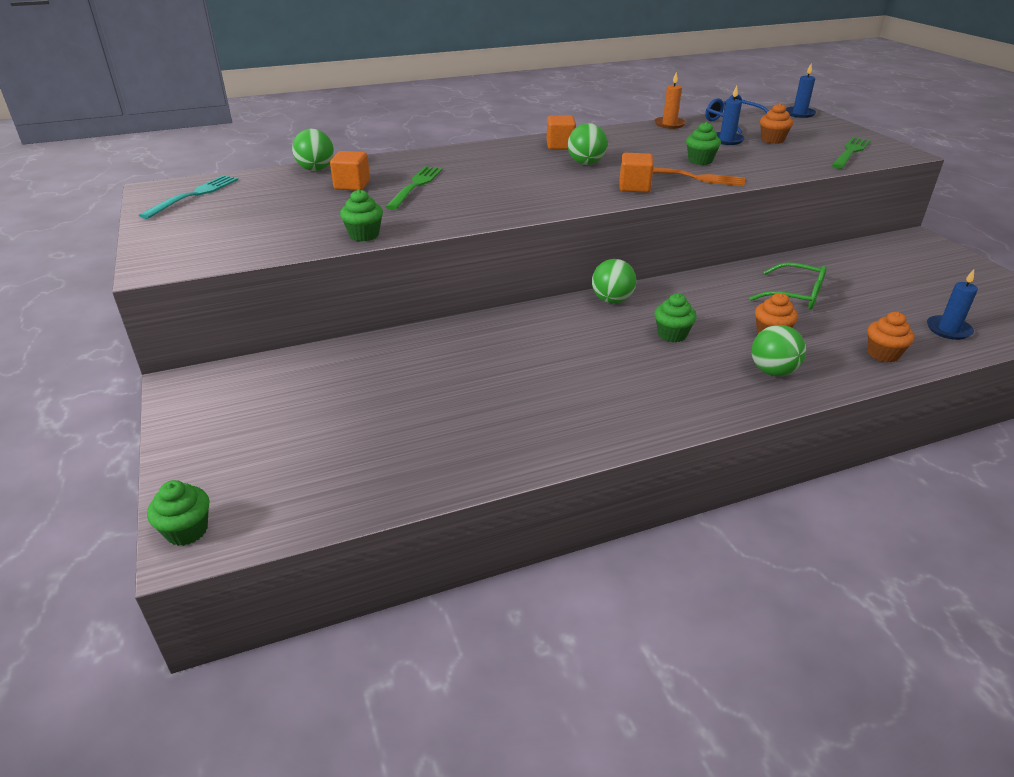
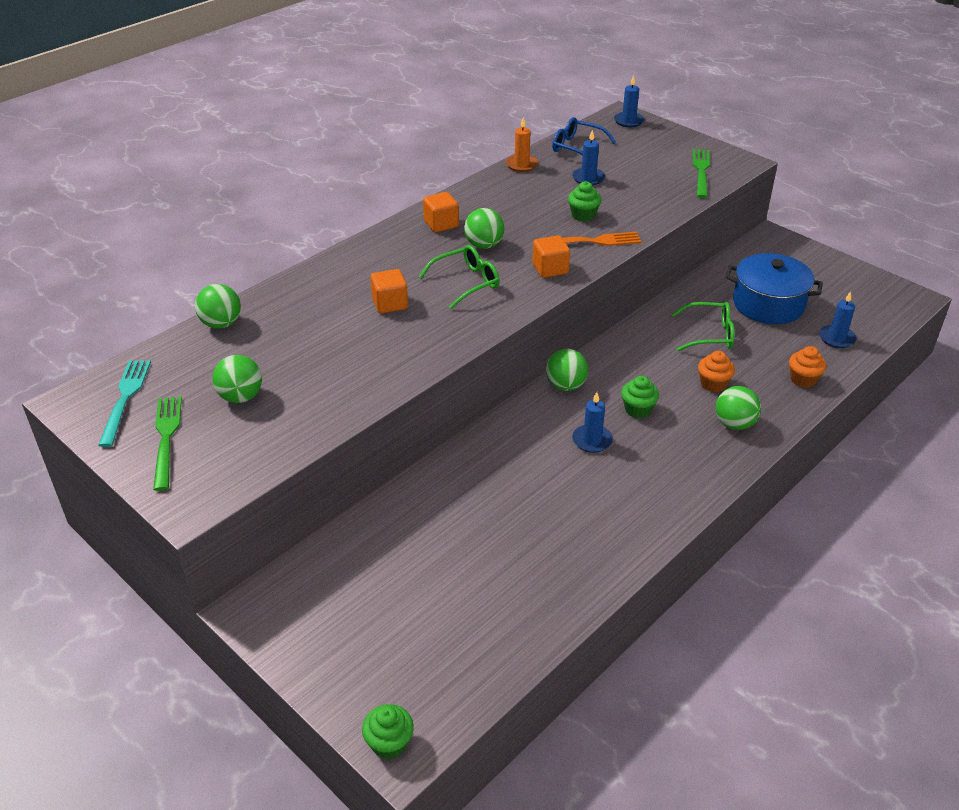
camera: 25 degrees left, 5 degrees up
(278, 212) = (240, 397): none -> green ball
(352, 185) = (281, 338): orange cube -> orange cube (390, 304)
(364, 235) = (355, 403): green cupcake -> none
(415, 186) = (346, 321): green fork -> green fork (166, 438)
(546, 182) = (466, 283): none -> green glasses
(604, 346) = (592, 440): none -> blue candle
(772, 140) = (627, 168): orange cupcake -> none
(880, 286) = (768, 304): none -> blue pot

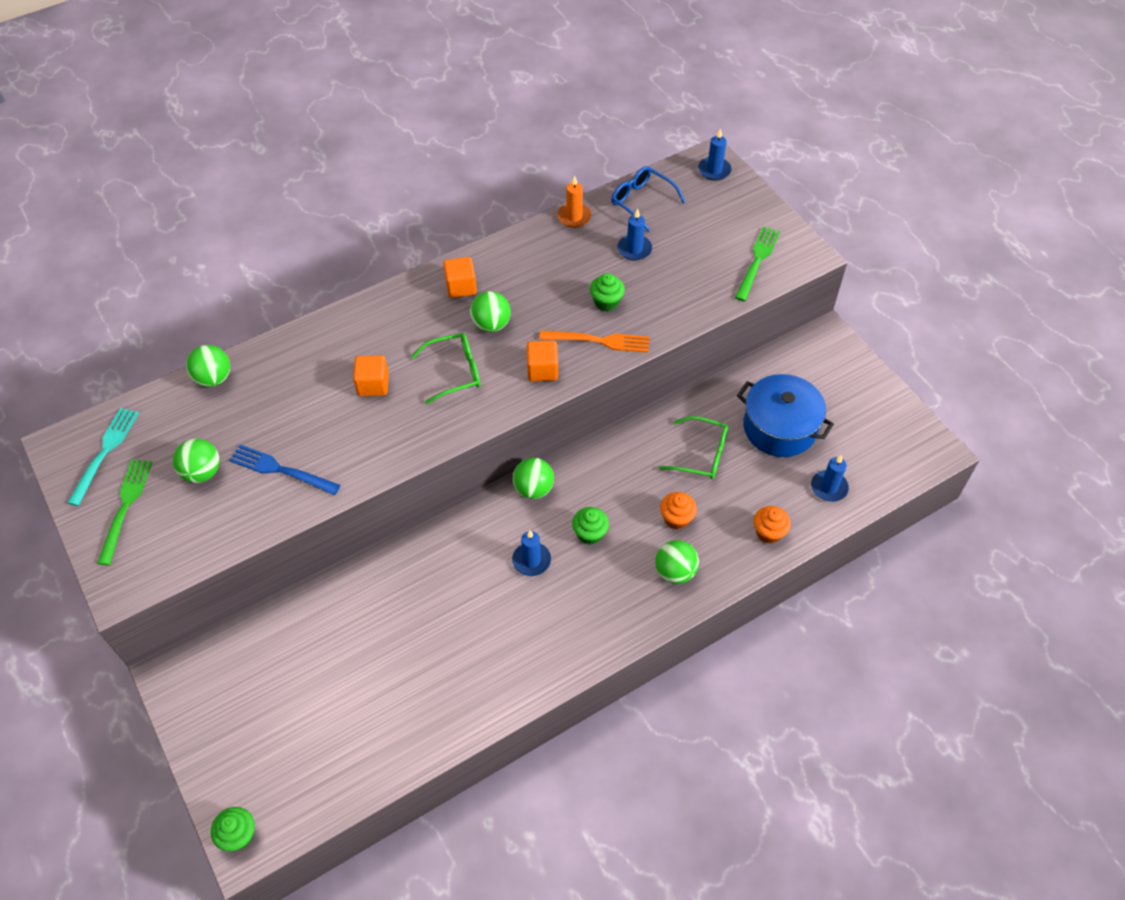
camera: 15 degrees right, 15 degrees up
(324, 381) = (280, 470): none -> blue fork

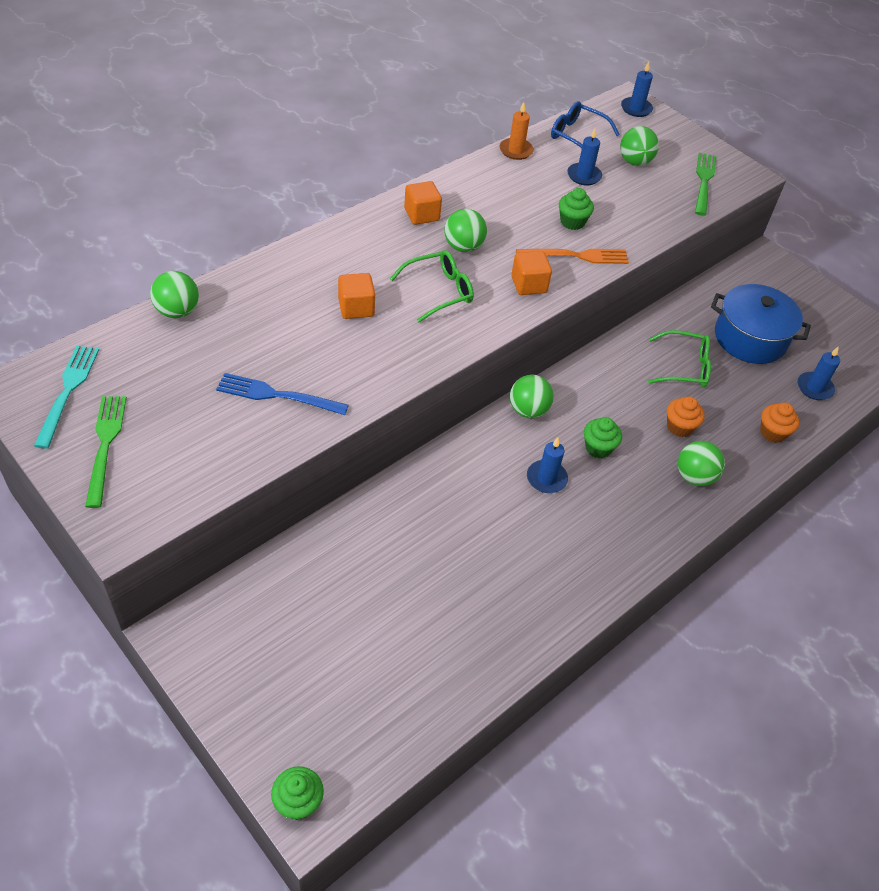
camera: 15 degrees left, 5 degrees down
(202, 472) = (188, 404): green ball -> green ball (634, 162)

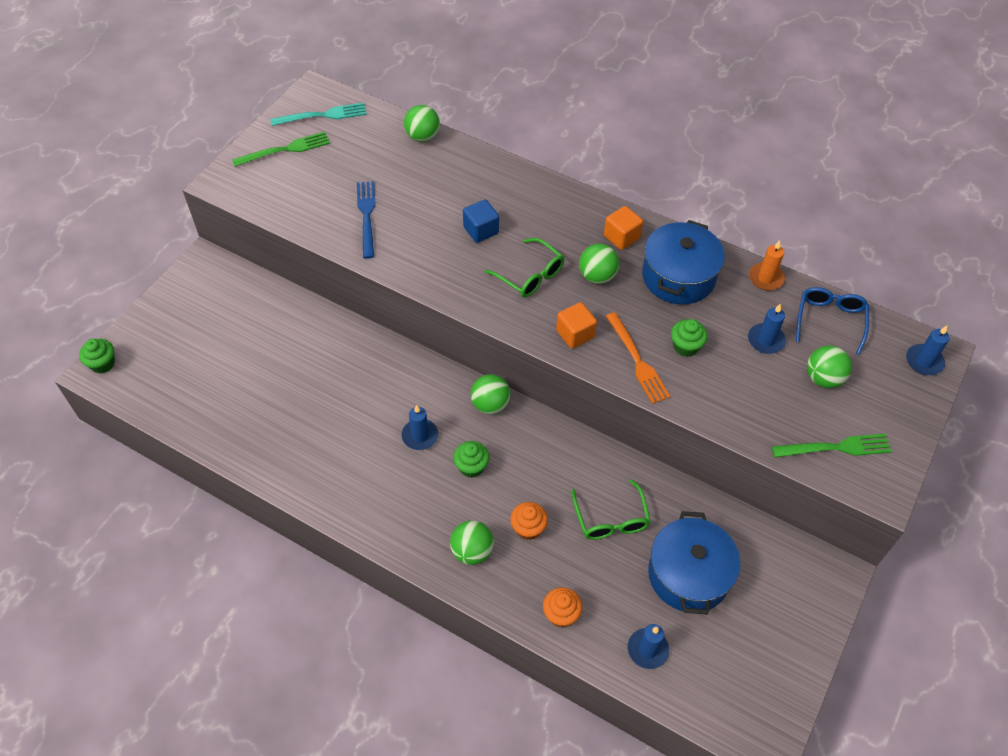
camera: 75 degrees right, 5 degrees up
(356, 308) = (481, 230): orange cube -> blue cube
(489, 198) = (678, 276): none -> blue pot

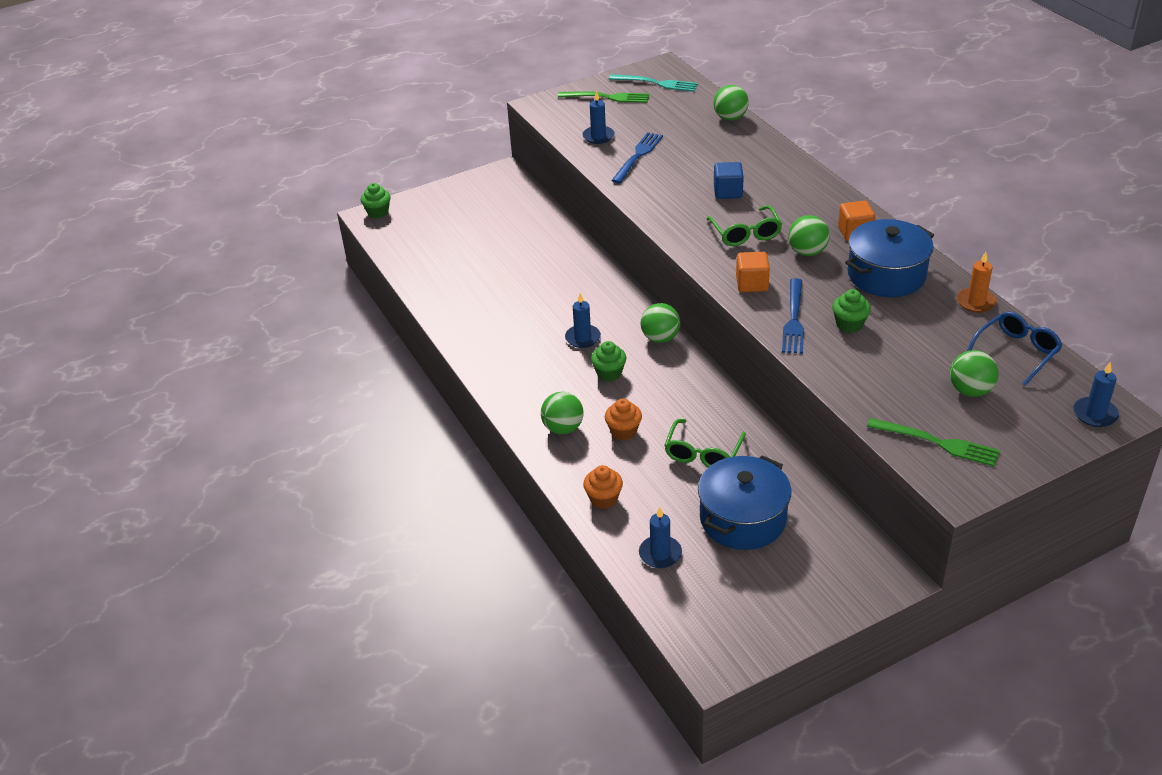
camera: 35 degrees right, 15 degrees down
(637, 361) = (794, 319): orange fork -> blue fork
(765, 340) = (934, 345): blue candle -> blue candle (598, 136)

